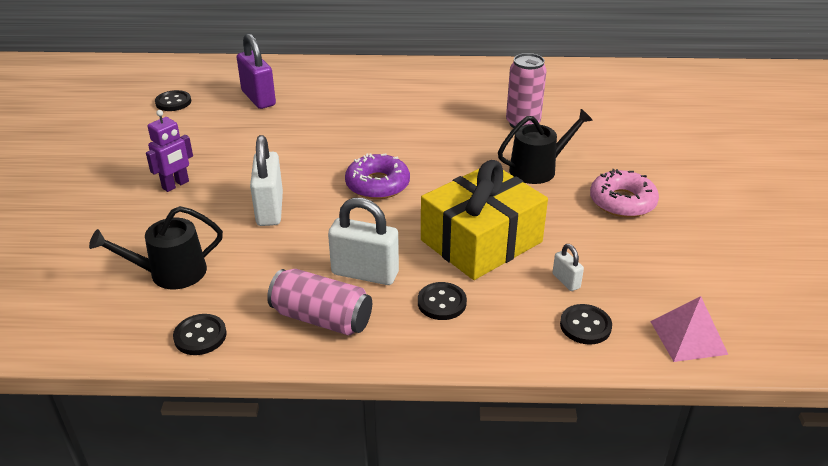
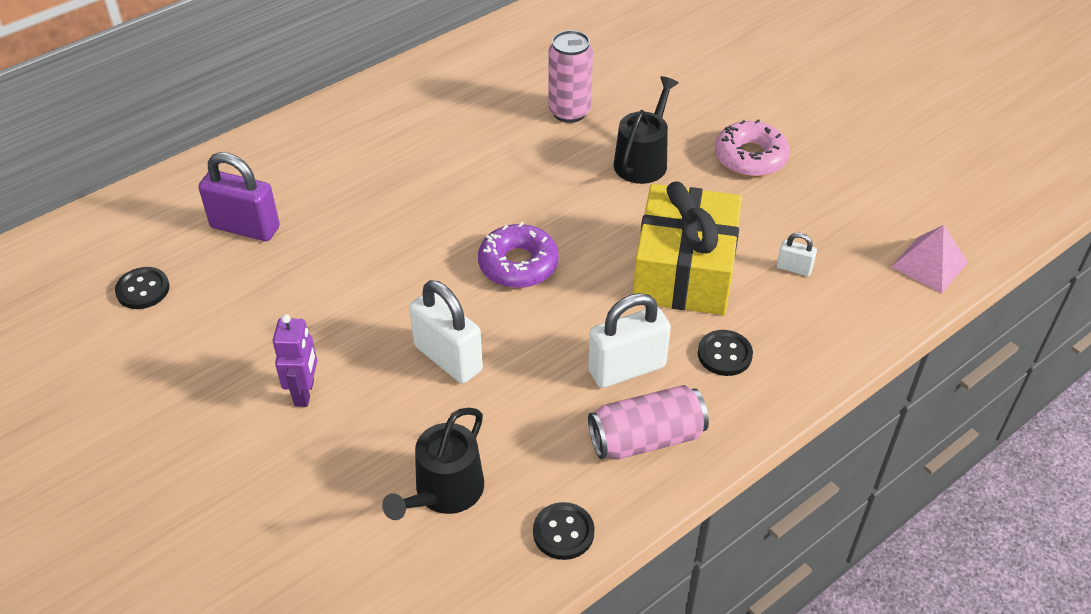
camera: 40 degrees left, 10 degrees up
(585, 326) = (852, 302): black button -> none

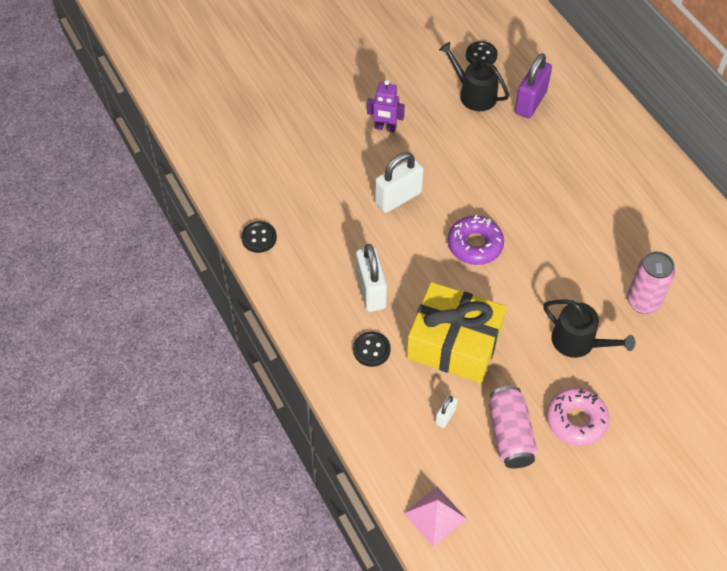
camera: 100 degrees right, 10 degrees up
(444, 492) = (300, 186): black watering can -> black watering can (474, 94)
(646, 438) = (313, 290): pink can -> pink can (510, 435)

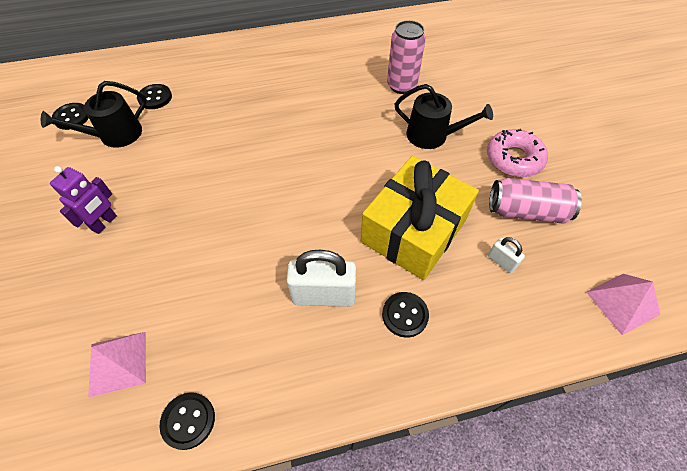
camera: 75 degrees left, 0 degrees up
(283, 184) = (117, 363): none -> pink pyramid
(398, 198) = (208, 235): white padlock -> none
(475, 245) = (299, 182): purple donut -> none
(530, 102) = (155, 98): purple padlock -> black button
(578, 342) = (432, 135): black watering can -> black watering can turned 60 degrees clockwise

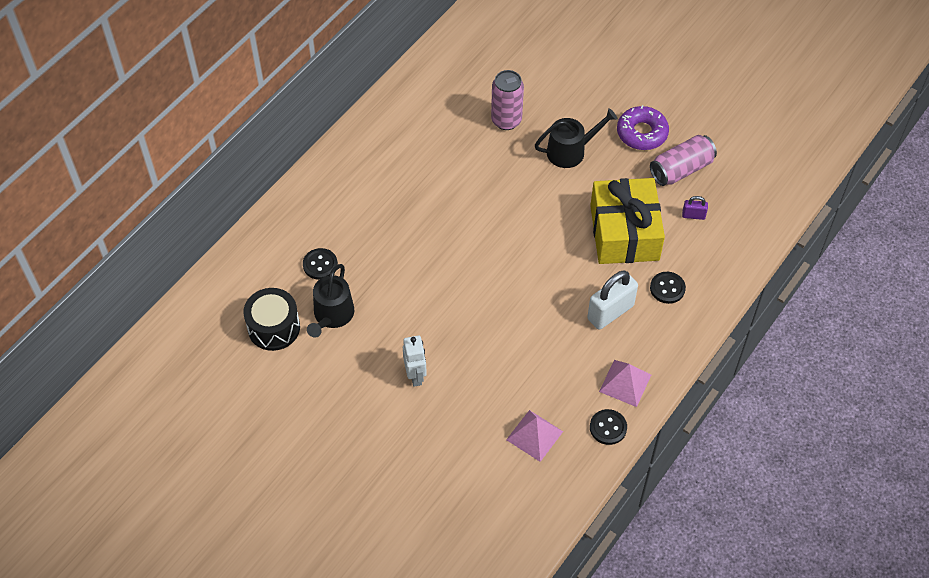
camera: 40 degrees left, 0 degrees up
(72, 117) = (274, 328): black button -> black drum
(104, 223) = (416, 376): purple robot -> white robot
(501, 261) = (693, 215): white padlock -> purple padlock
(513, 159) = (642, 133): pink donut -> purple donut
(622, 303) = (777, 193): pink pyramid -> pink pyramid (625, 383)

